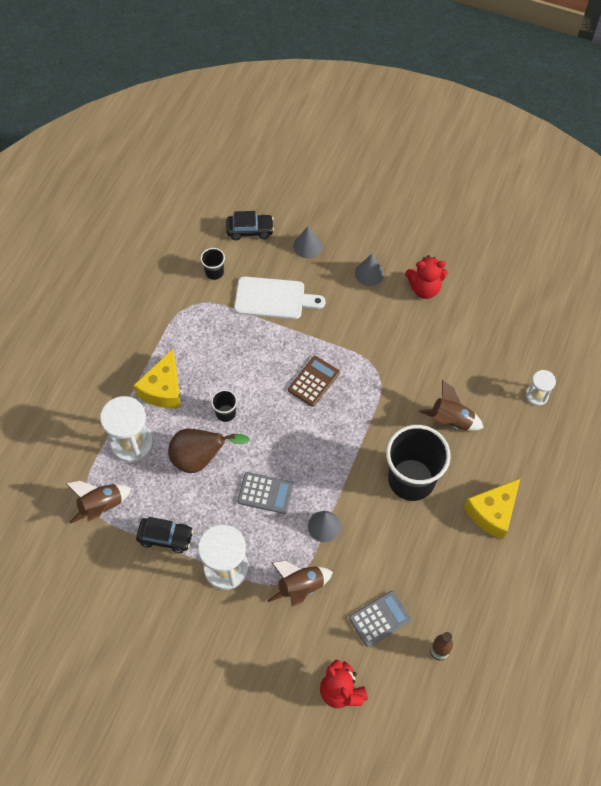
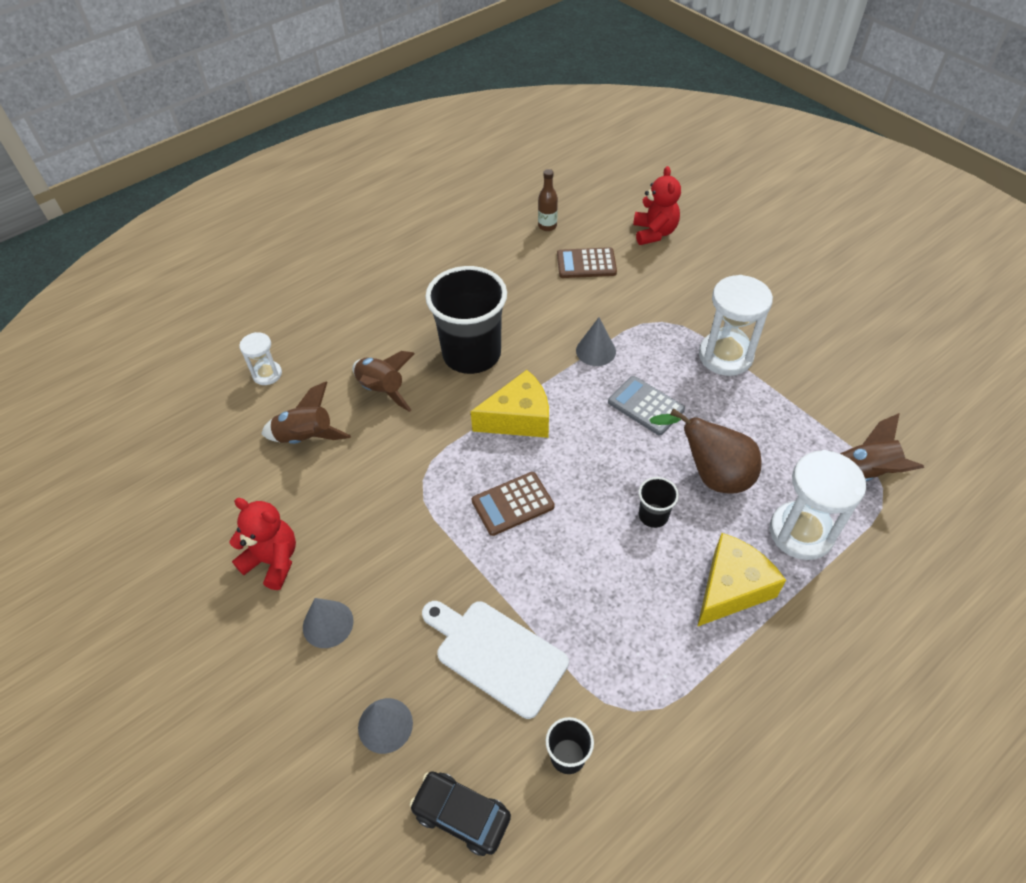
camera: 150 degrees left, 10 degrees down
(165, 537) = (787, 410): black car -> none
(300, 587) = (652, 312): brown rocket -> brown rocket (306, 437)
(379, 618) = (586, 264): grey calculator -> brown calculator
(492, 512) = (413, 297): yellow cheese -> yellow cheese (518, 418)

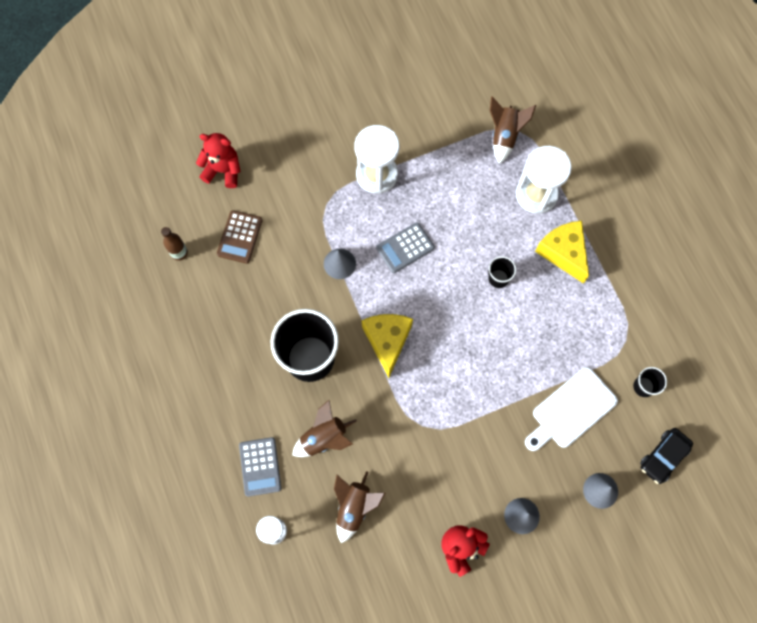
camera: 75 degrees left, 20 degrees up
(336, 345) = (260, 466): none -> grey calculator
(513, 504) = (462, 367): brown calculator -> none
(711, 475) = (477, 229): brown pear -> none

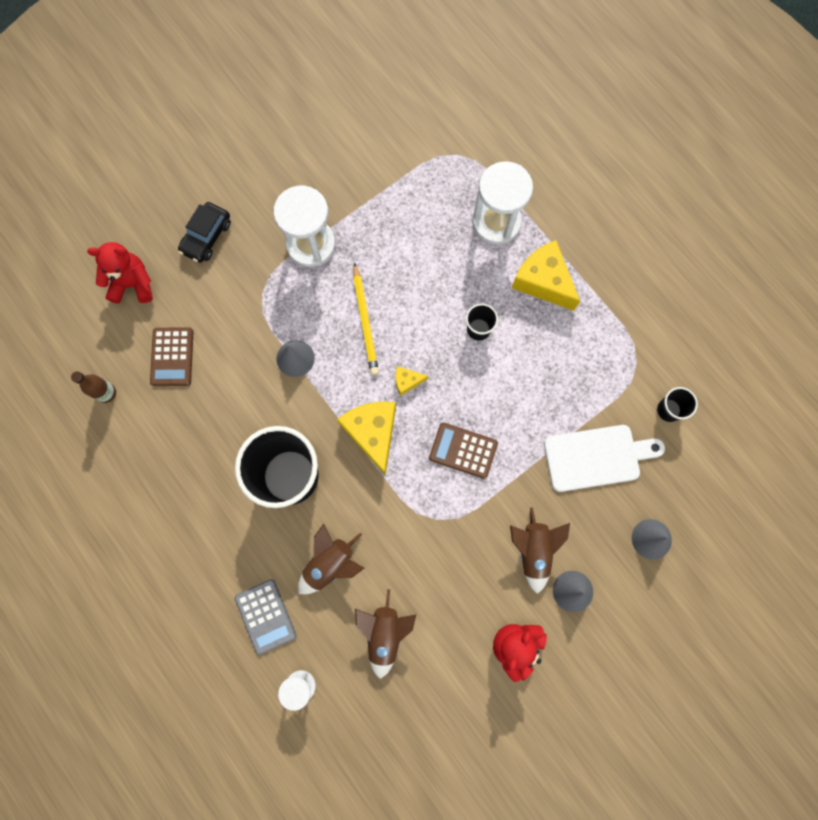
camera: 15 degrees left, 5 degrees up
(405, 248) = (365, 321): grey calculator -> yellow pencil
(427, 306) = (407, 381): none -> yellow cheese
(459, 375) = (463, 450): none -> brown calculator
(504, 136) = (443, 164): brown rocket -> brown rocket (533, 550)
(571, 410) = (596, 457): white cutting board -> white cutting board turned 135 degrees counterclockwise
(663, 457) = (710, 483): black car -> black car (207, 236)

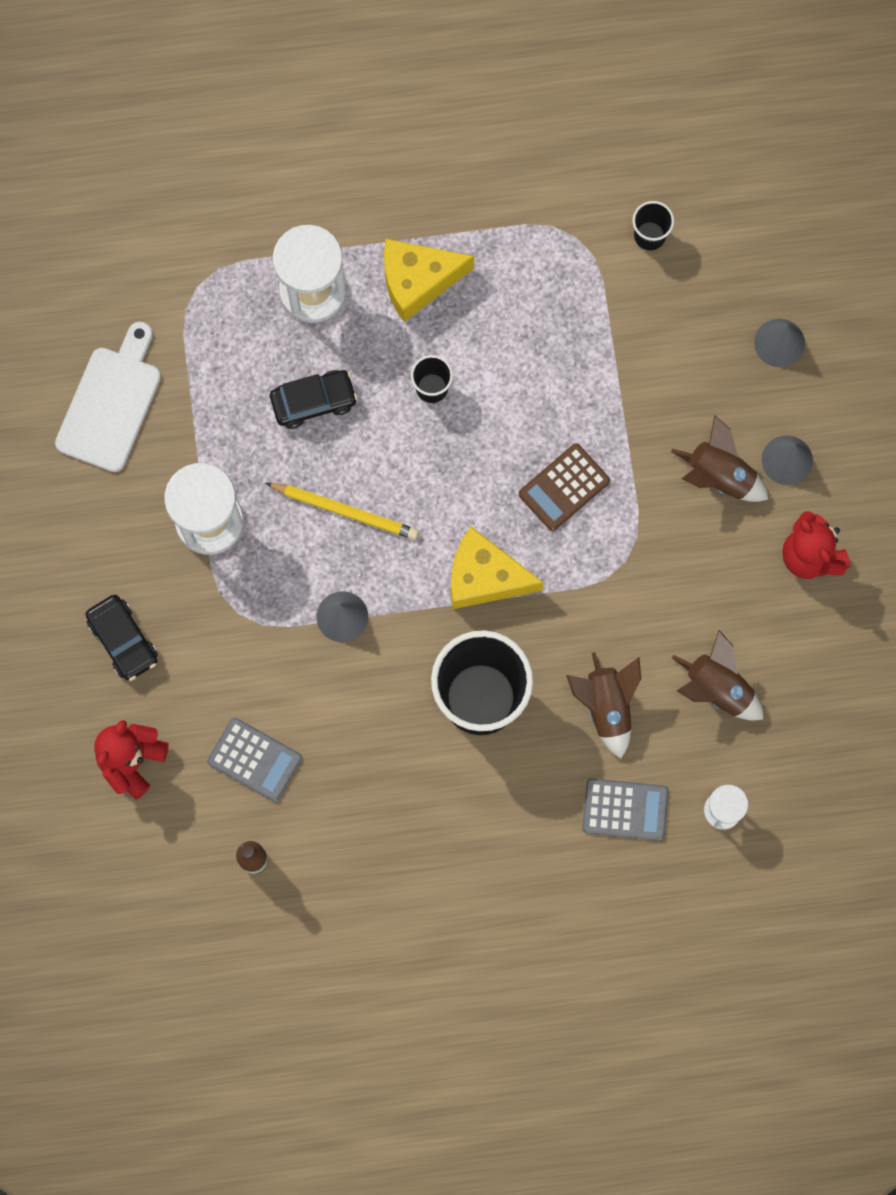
camera: 60 degrees left, 0 degrees up
(172, 357) = (254, 759): brown calculator -> grey calculator
(407, 381) = (446, 504): yellow cheese -> none
(425, 263) = (314, 401): none -> black car
(596, 457) = (657, 346): white cutting board -> white cutting board (111, 403)

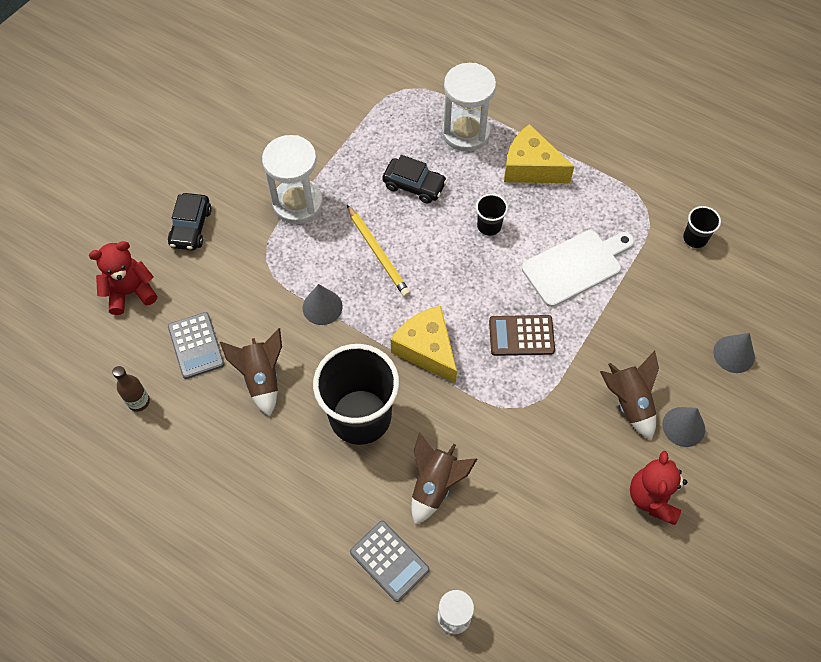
camera: 40 degrees right, 15 degrees down
(111, 403) = (304, 110): white cutting board -> white cutting board (575, 266)
(717, 688) = (518, 532): brown rocket -> brown rocket (261, 378)

